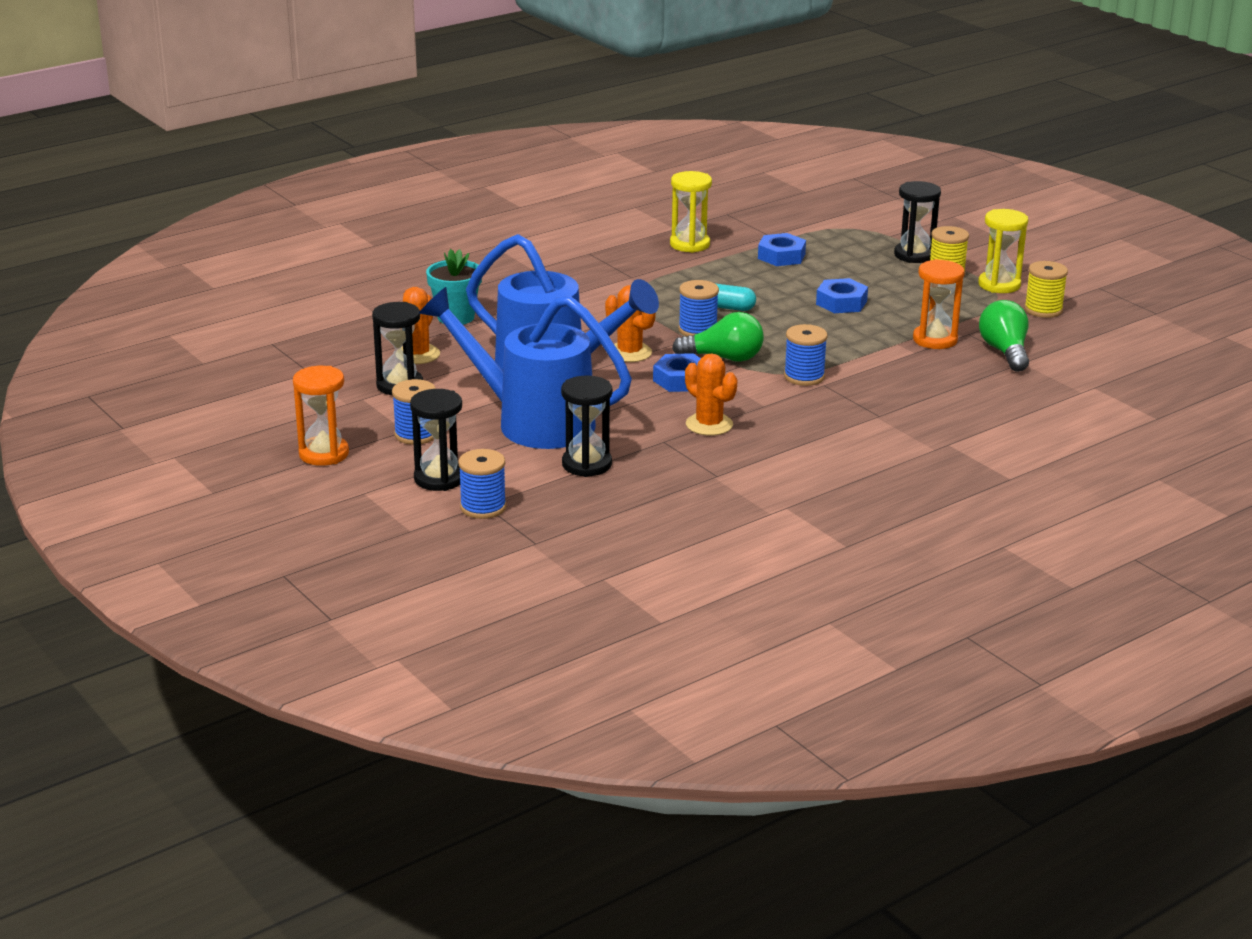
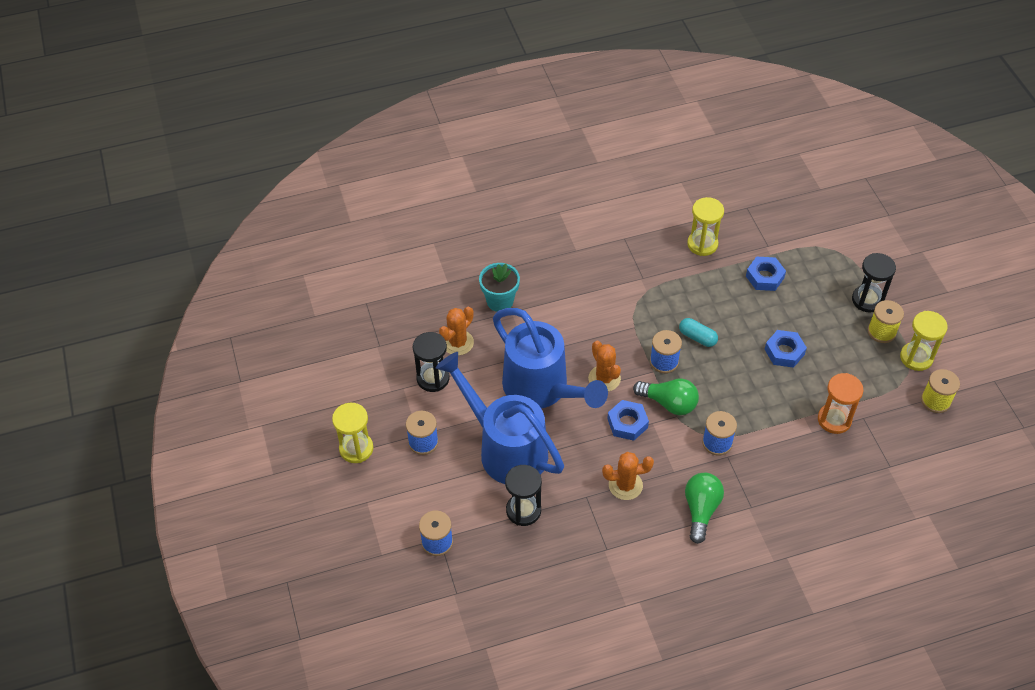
camera: 20 degrees right, 25 degrees up
(324, 454) = (356, 449): orange hourglass -> yellow hourglass
(439, 478) = (420, 499): black hourglass -> none
(709, 425) = (625, 485): orange cactus -> orange cactus turned 75 degrees counterclockwise
(1005, 352) = (880, 450): green light bulb -> green light bulb (701, 510)

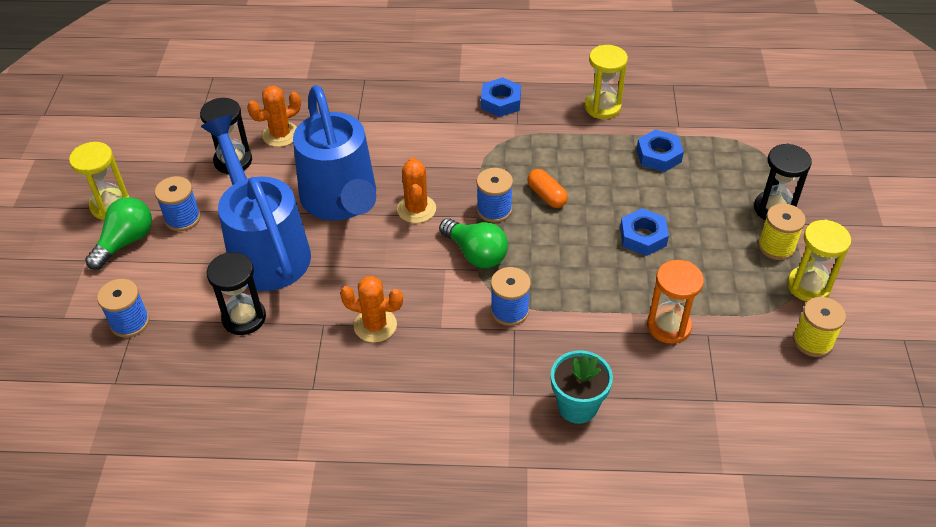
camera: 20 degrees right, 5 degrees down
(500, 301) = (349, 108): turquoise flower pot -> turquoise flower pot (577, 406)
(627, 423) = (416, 261): blue nut -> blue nut (501, 102)
(697, 337) = (546, 195): turquoise capsule -> orange capsule
(701, 510) = (449, 379): green light bulb -> green light bulb (125, 242)

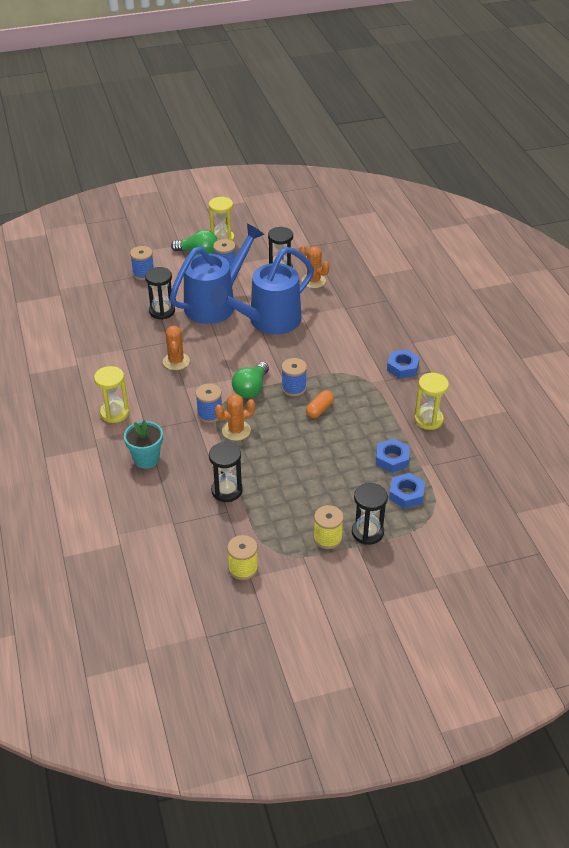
camera: 70 degrees right, 5 degrees down
(416, 209) = (277, 354): orange cactus -> orange cactus (236, 430)
(643, 236) = (303, 464): blue nut -> blue nut (406, 494)
(668, 326) = (227, 490): orange hourglass -> black hourglass
(808, 286) = (295, 561): yellow hourglass -> yellow hourglass (114, 413)

